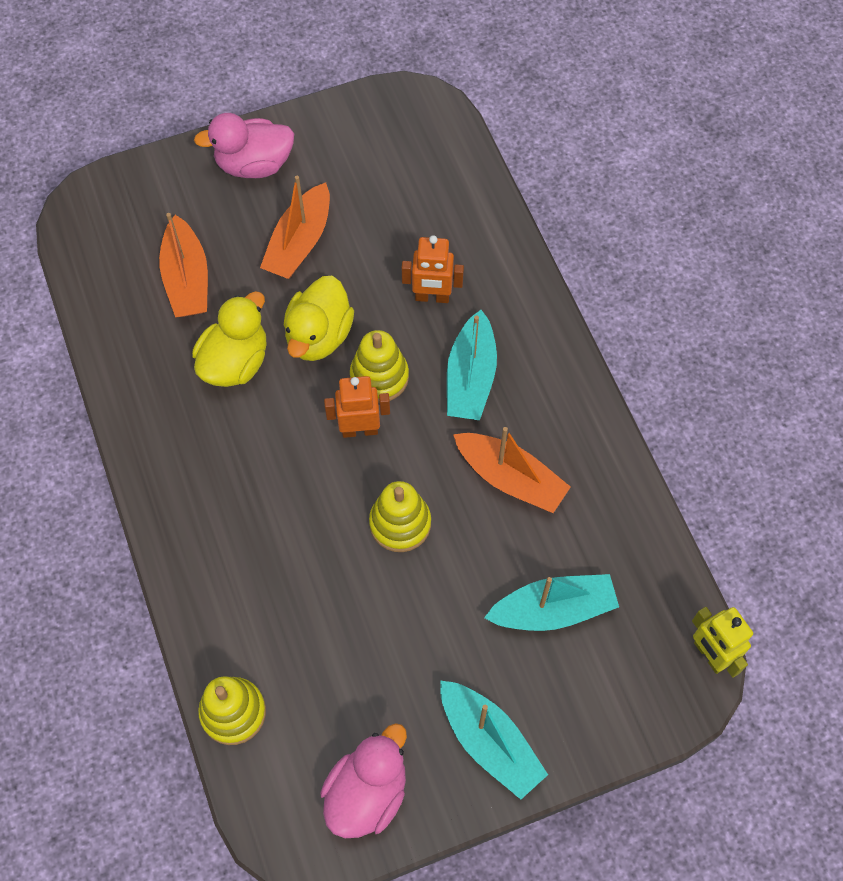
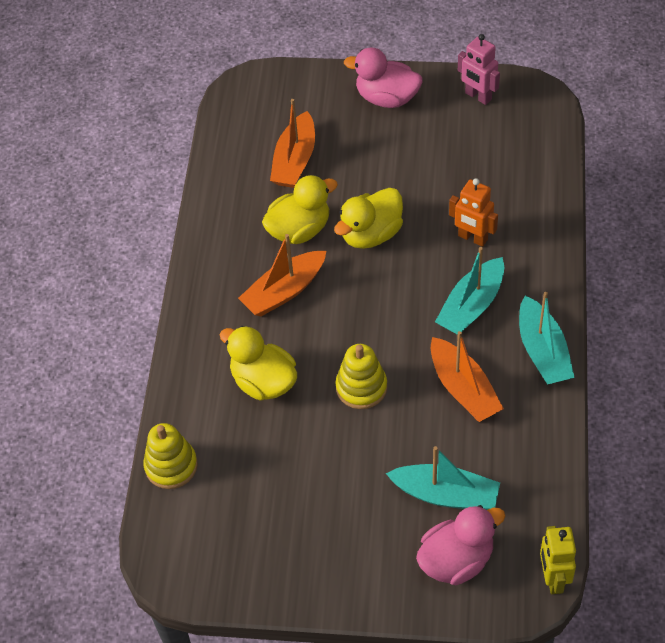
camera: 30 degrees right, 10 degrees down
(287, 563) = (263, 382): none -> yellow duck
(299, 243) = (391, 164): orange boat -> orange boat (284, 291)
(354, 126) = (478, 96): none -> pink robot
(359, 429) = (366, 311): orange robot -> none
(367, 792) = (237, 561): pink duck -> pink duck (456, 560)
(379, 377) = (401, 279): yellow stacking toy -> none
(490, 742) = (346, 566): turquoise boat -> turquoise boat (543, 351)

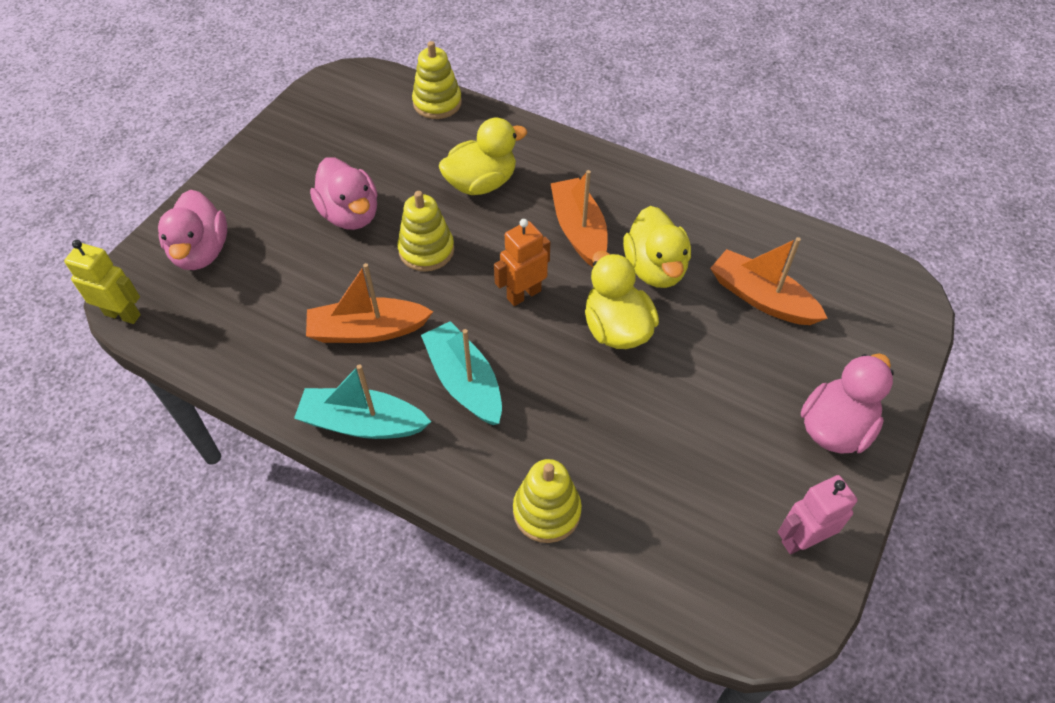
camera: 110 degrees right, 0 degrees up
(351, 465) = (350, 214): none -> pink duck
(446, 494) = (268, 270): turquoise boat -> none
(472, 238) = (559, 424): orange robot -> orange robot (523, 294)
(539, 221) = (546, 511): none -> yellow stacking toy

